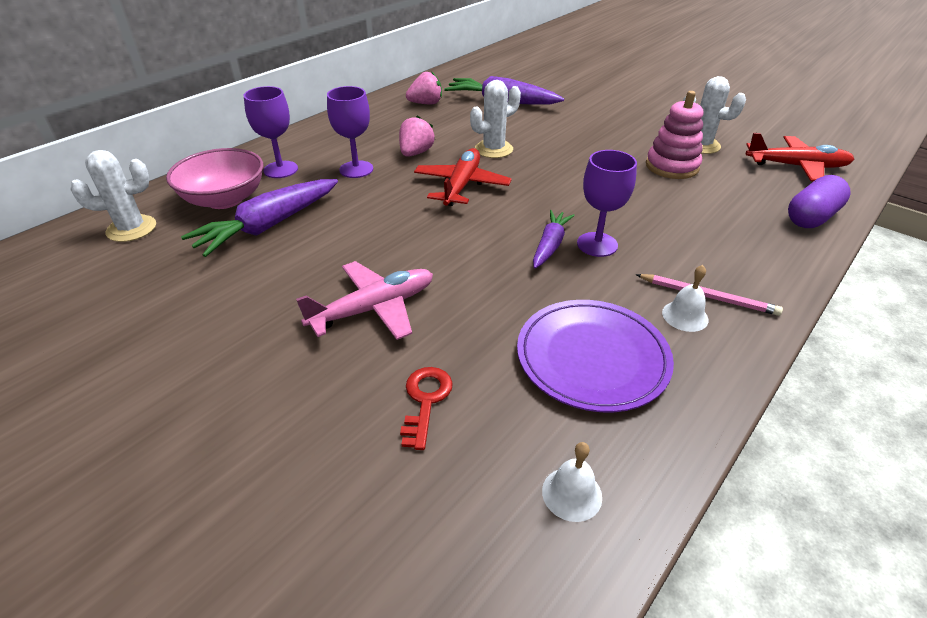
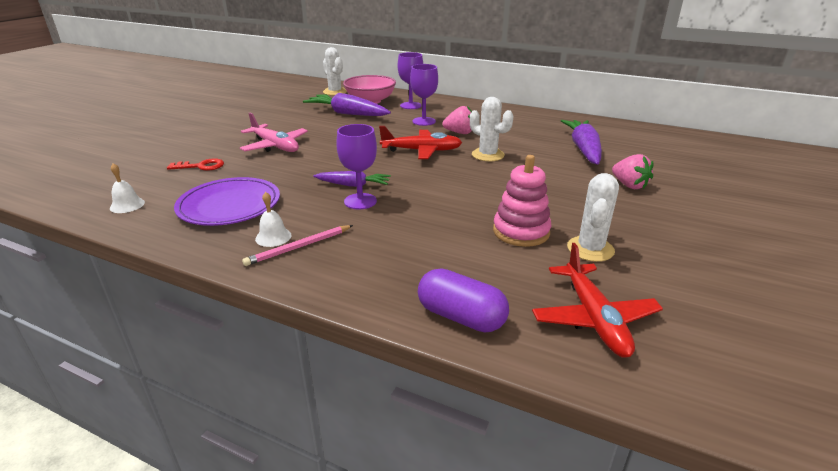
camera: 75 degrees right, 10 degrees down
(426, 103) = (547, 125): pink strawberry -> pink strawberry (629, 185)
(708, 296) = (299, 247): pink pencil -> pink pencil turned 45 degrees clockwise

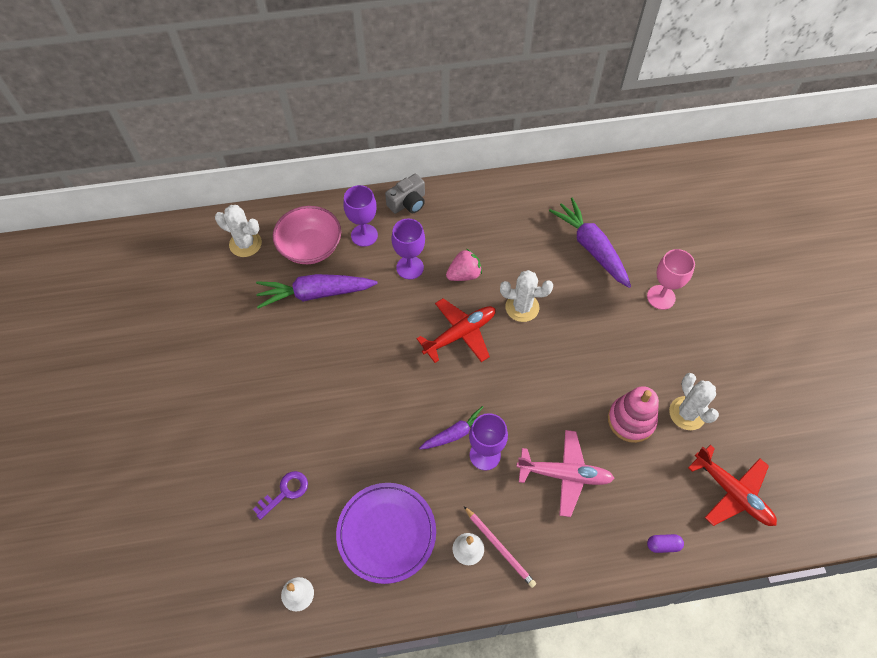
camera: 35 degrees left, 30 degrees up
(201, 166) = (285, 492): red key -> purple key
(275, 146) = (314, 410): pink plane -> pink plane (565, 475)
(299, 247) = (499, 547): pink pencil -> pink pencil turned 60 degrees counterclockwise
(457, 103) = (408, 203): none -> grey camera
(461, 317) = (663, 545): purple capsule -> purple capsule, size x0.52
(629, 185) = (661, 297): pink strawberry -> pink goblet

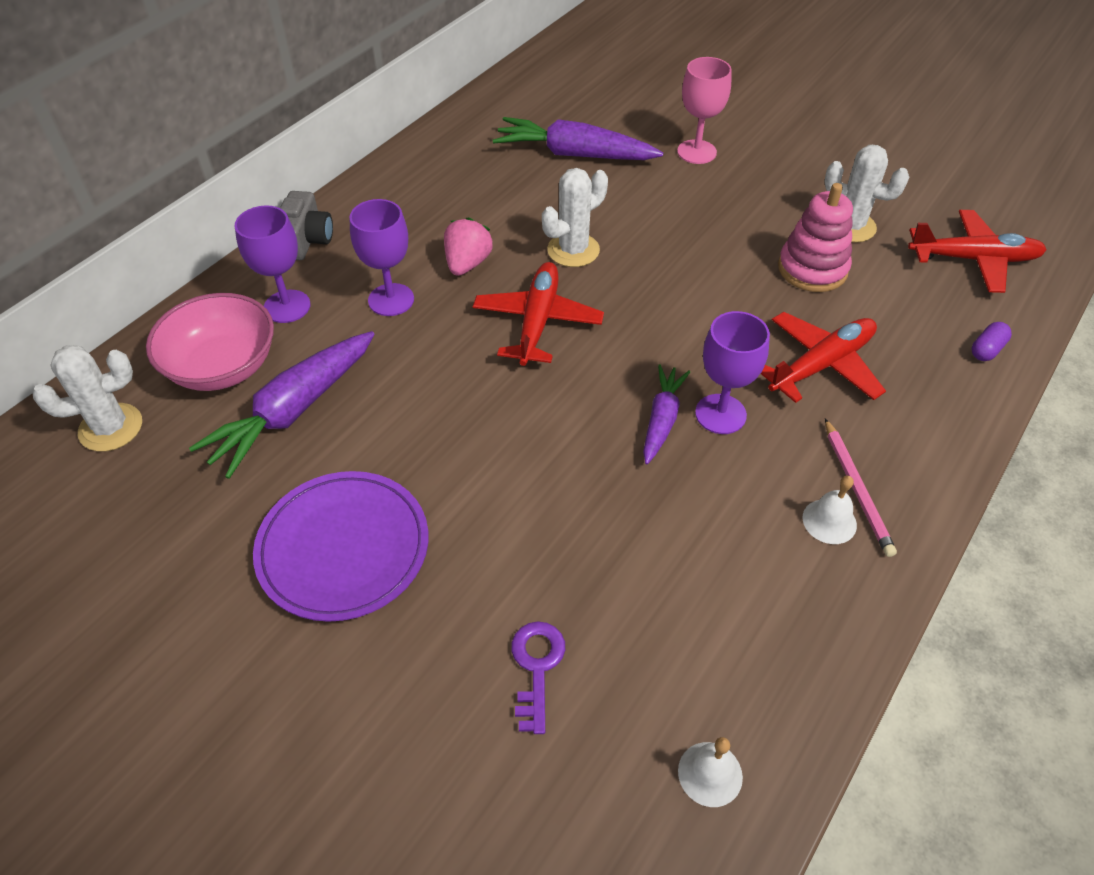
camera: 45 degrees left, 10 degrees down
(386, 533) = (723, 591): purple plate -> purple plate (343, 548)
(499, 547) = (857, 489): pink pencil -> pink pencil turned 75 degrees clockwise
(565, 475) = (821, 365): pink plane -> red plane

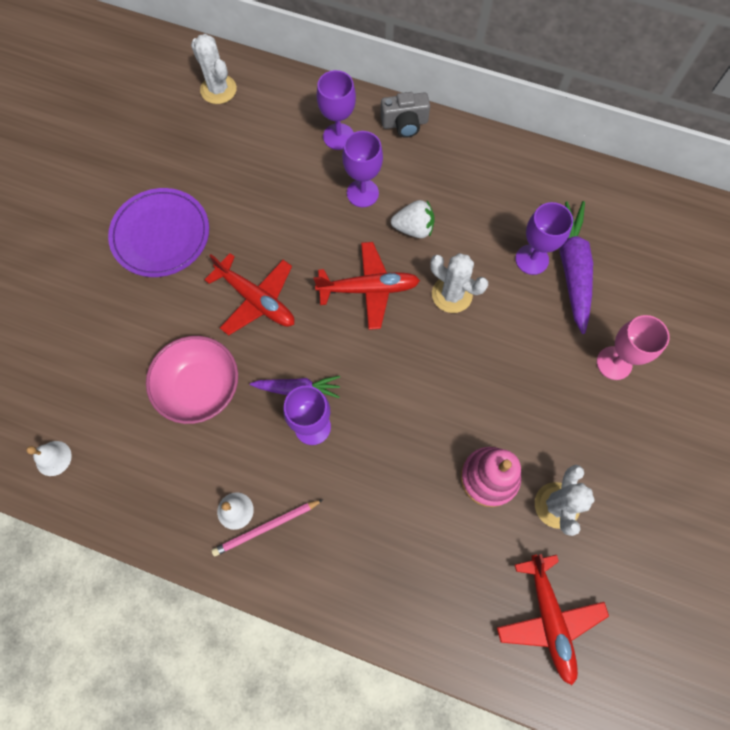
camera: 75 degrees right, 20 degrees up
(223, 367) = (278, 123): pink bowl -> pink bowl (200, 388)
(293, 411) = (252, 173): purple carrot -> none
(467, 263) = (413, 228): pink strawberry -> white strawberry
(536, 668) = (102, 355): purple key -> none
(552, 179) = (532, 259): none -> purple goblet
(821, 365) = (380, 494): red plane -> red plane (256, 300)
(986, 350) = (434, 627): purple capsule -> none

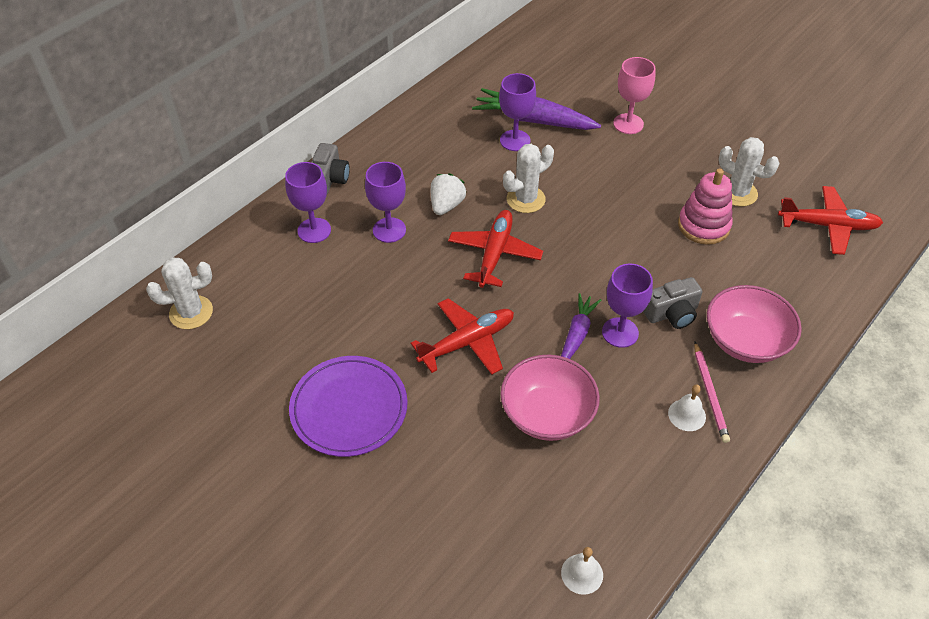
camera: 70 degrees left, 20 degrees down
(343, 551) = (745, 341): none -> pink bowl
(353, 470) = (671, 313): none -> grey camera

